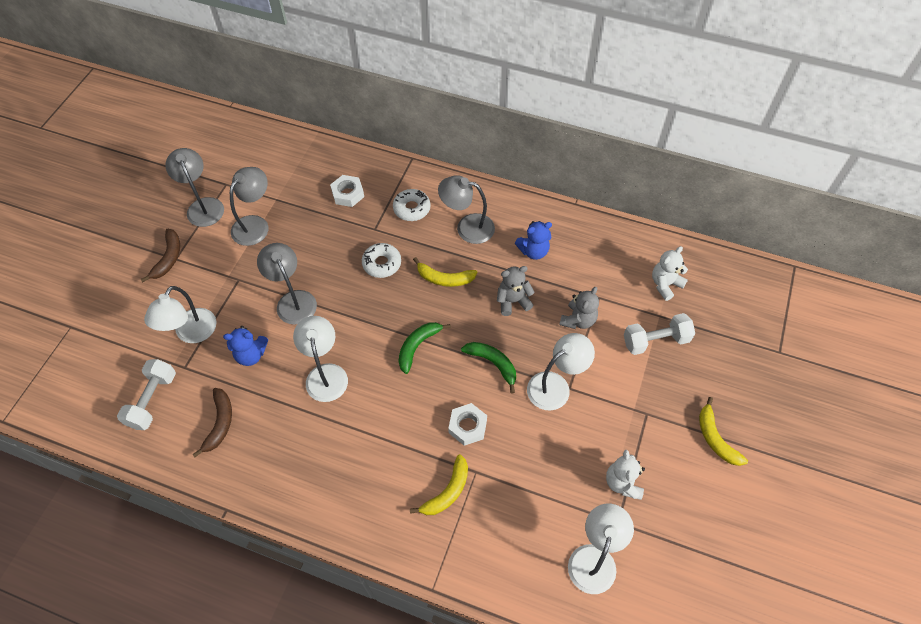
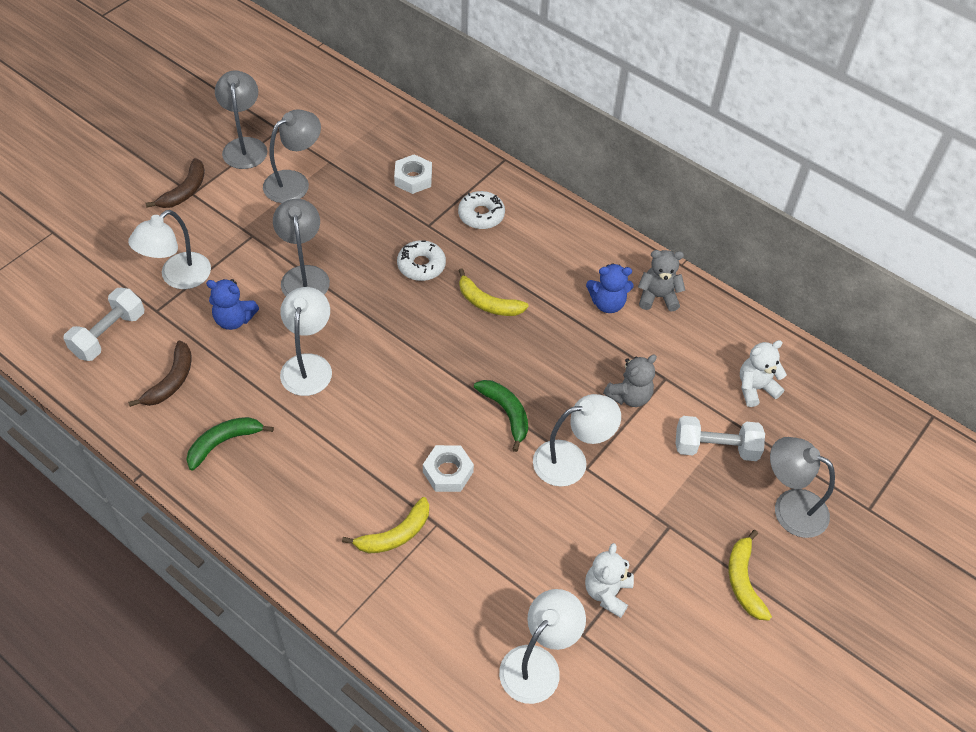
camera: 15 degrees right, 5 degrees down
(417, 346) = (425, 368): green banana -> green banana (223, 443)
(467, 227) = (538, 254): grey lamp -> grey lamp (790, 507)
(513, 301) = (559, 352): grey teddy bear -> grey teddy bear (657, 297)

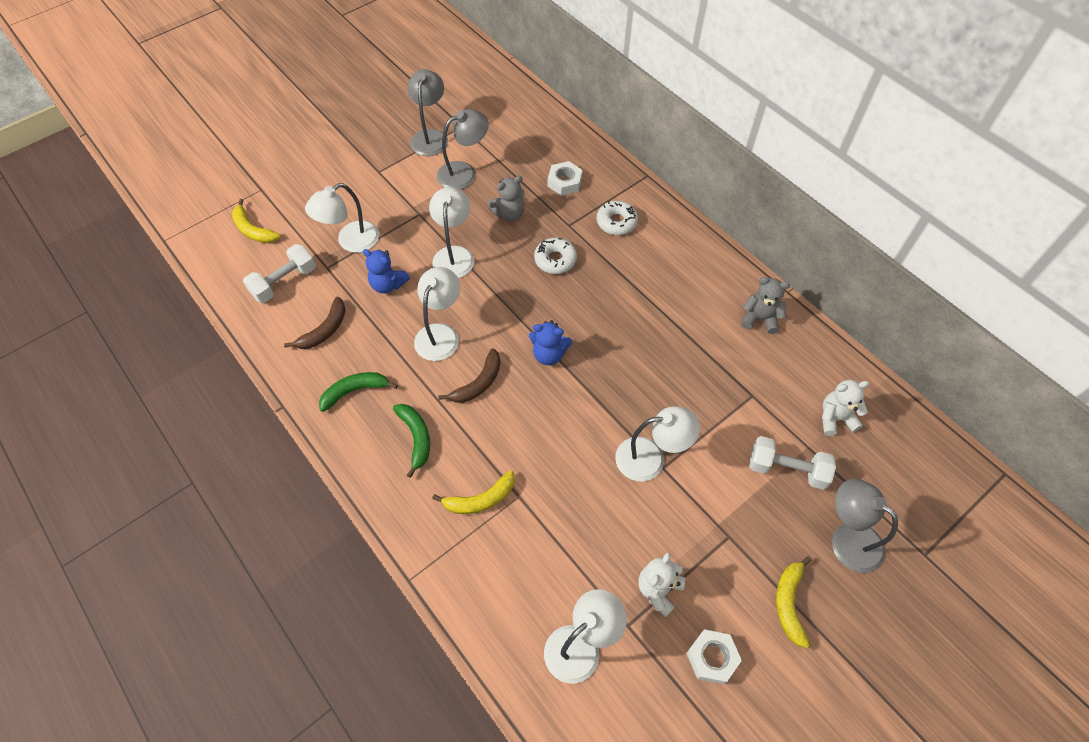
camera: 15 degrees right, 5 degrees up
(185, 191) = (373, 168): brown banana -> brown banana (478, 383)
(304, 275) = (454, 255): grey lamp -> white lamp
(448, 472) = (538, 450): white nut -> white nut (712, 658)
(488, 303) = (606, 302): yellow banana -> yellow banana (253, 230)
(506, 413) = (601, 404): green banana -> green banana (416, 437)
(607, 303) = (712, 318): blue teddy bear -> blue teddy bear (549, 354)
(629, 396) = (716, 407): grey teddy bear -> grey teddy bear (509, 213)

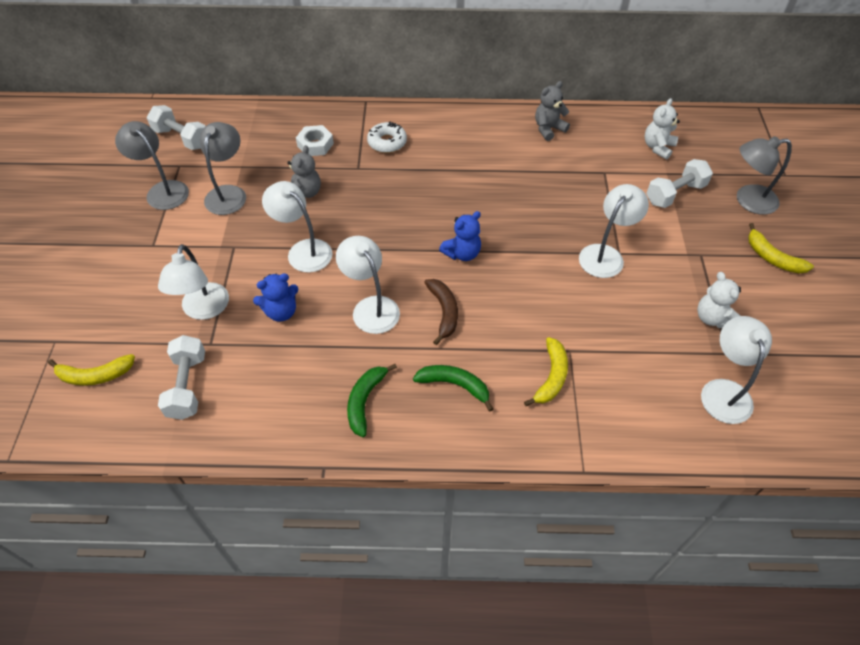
camera: 50 degrees left, 5 degrees down
(325, 330) = (276, 385): brown banana -> none
(488, 106) = (181, 138): none -> white dumbbell
(555, 260) = (380, 195): white donut -> none
(712, 658) = (784, 323): white nut -> none

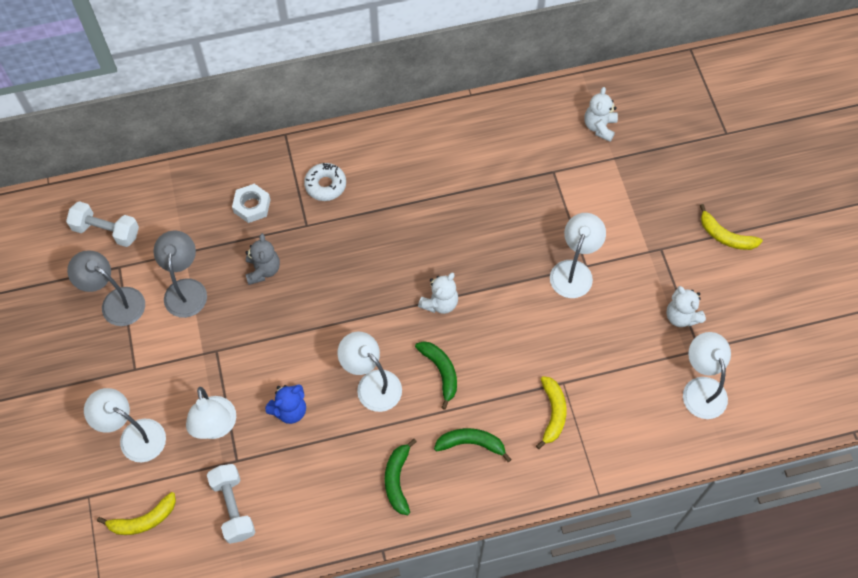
camera: 15 degrees left, 10 degrees up
(303, 250) = (286, 338): white lamp -> white lamp (134, 436)
(444, 312) = (440, 371): brown banana -> green banana
(462, 253) = (440, 303): blue teddy bear -> white teddy bear
(548, 129) = (486, 128): grey teddy bear -> none
(675, 194) = (625, 182): white dumbbell -> none
(748, 200) = (695, 173): grey lamp -> none

